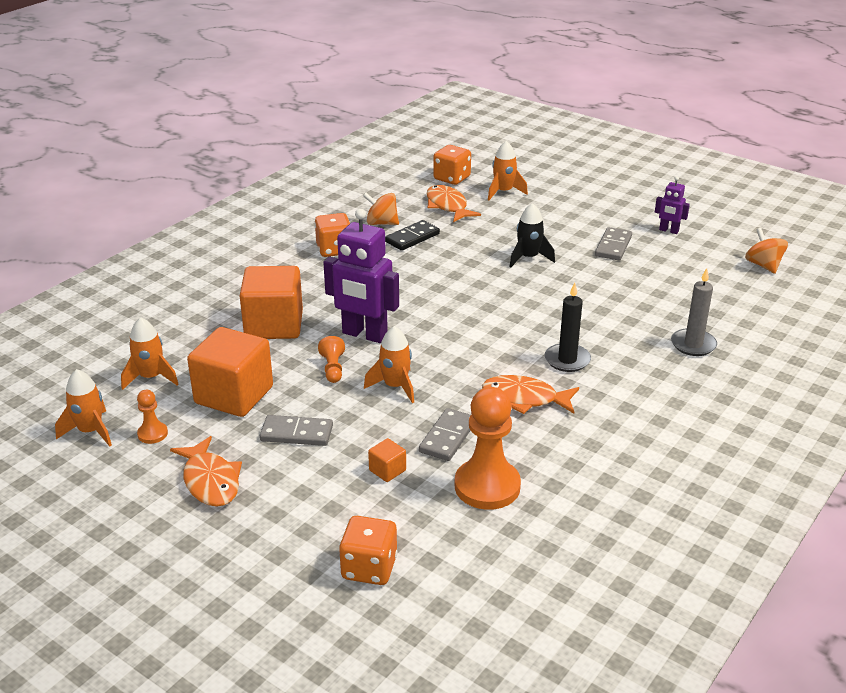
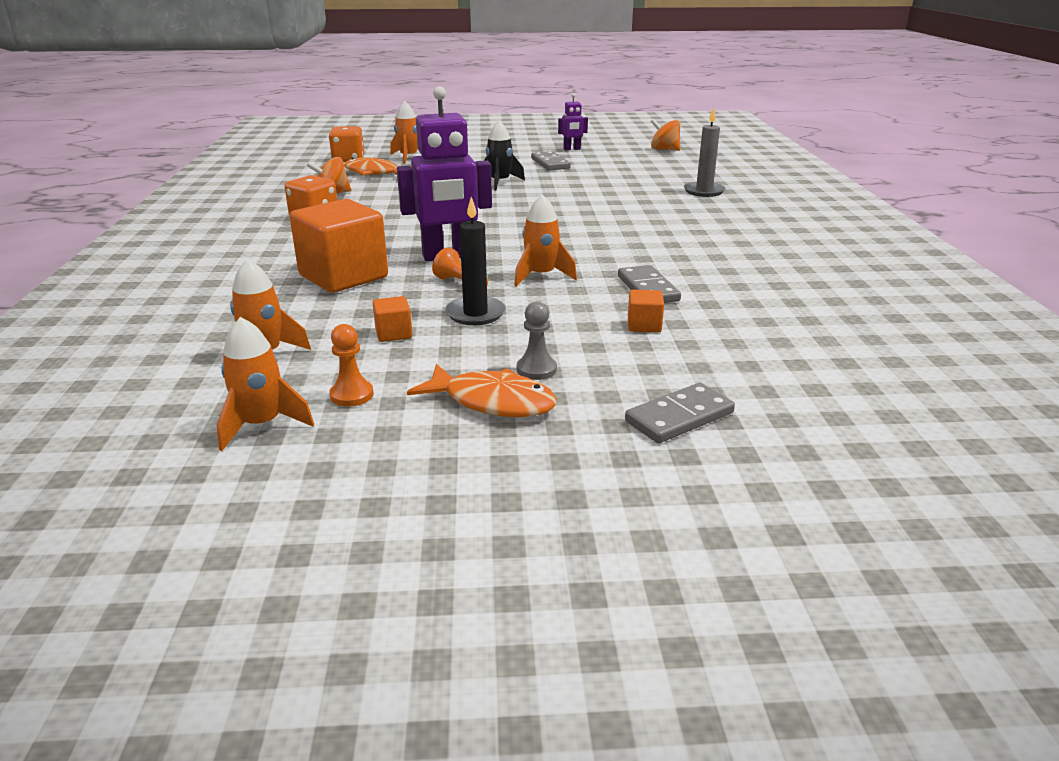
camera: 40 degrees left, 5 degrees down
(234, 395) = (393, 334): orange cube -> orange cube, size x0.42
(267, 470) = (536, 369): none -> grey pawn
(297, 433) = (513, 334): grey domino -> grey domino (679, 417)
(369, 568) = (766, 391): orange dice -> none
(412, 238) = (378, 195): black domino -> none
(487, 486) = (738, 303): orange pawn -> none
(524, 399) = (656, 249): orange fish -> none
(567, 360) = (641, 221): black candle -> black candle (475, 314)

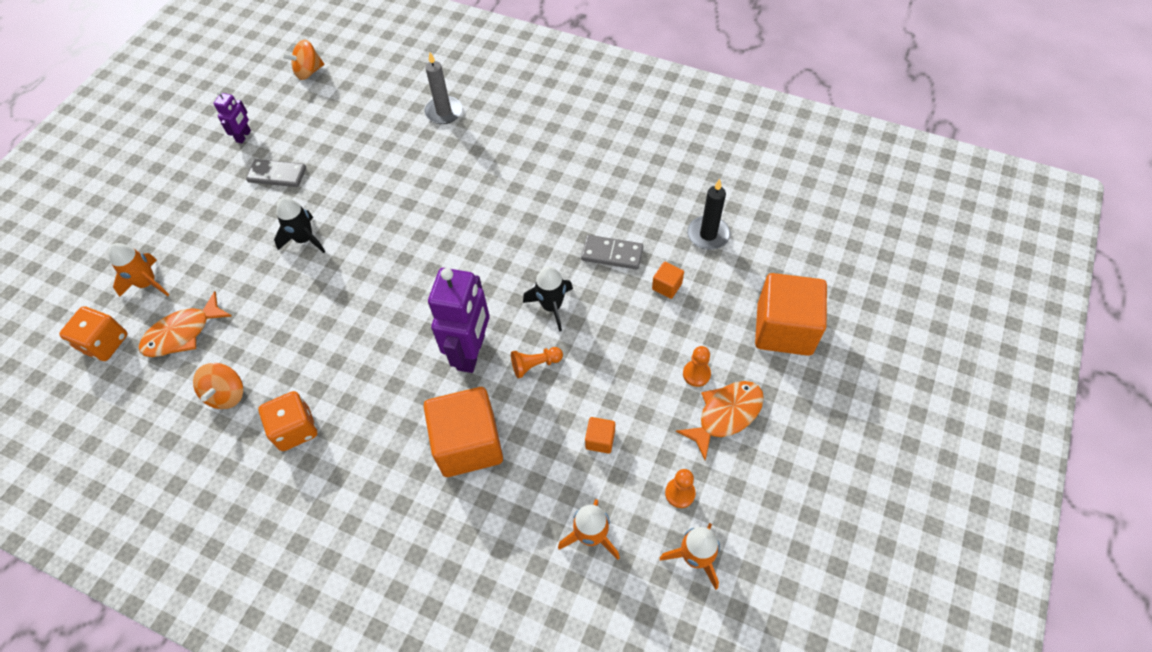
camera: 60 degrees left, 30 degrees up
(475, 314) = (595, 376): black candle -> black candle (708, 235)
(536, 369) = (696, 374): grey pawn -> orange pawn
(541, 276) = (551, 306): orange rocket -> black rocket
(679, 417) = (784, 329): grey domino -> orange cube

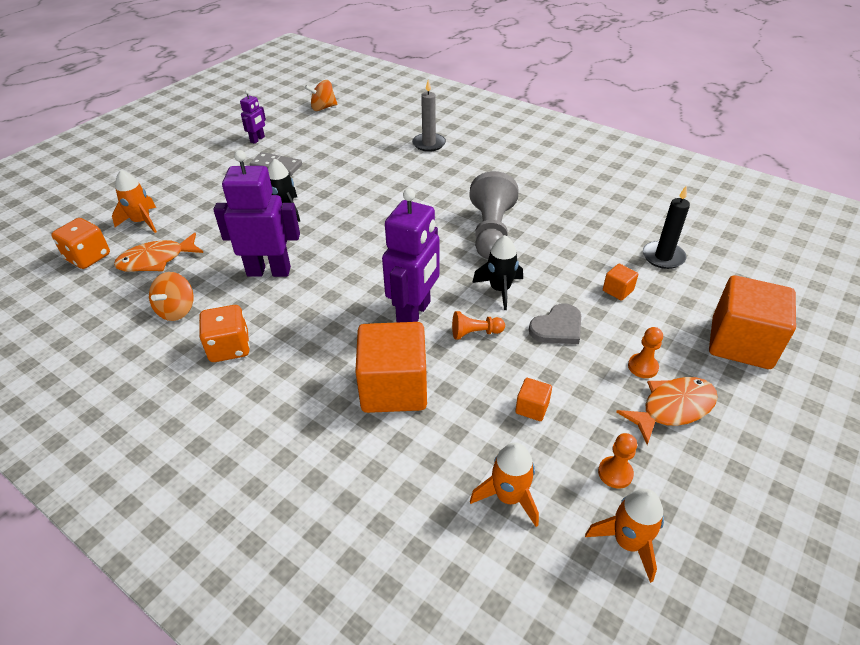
camera: 10 degrees right, 15 degrees down
(309, 326) = (269, 271): none -> purple robot
(532, 231) = (491, 232): none -> grey pawn
(612, 254) = (565, 258): grey domino -> none
(613, 343) = (557, 327): none -> grey heart

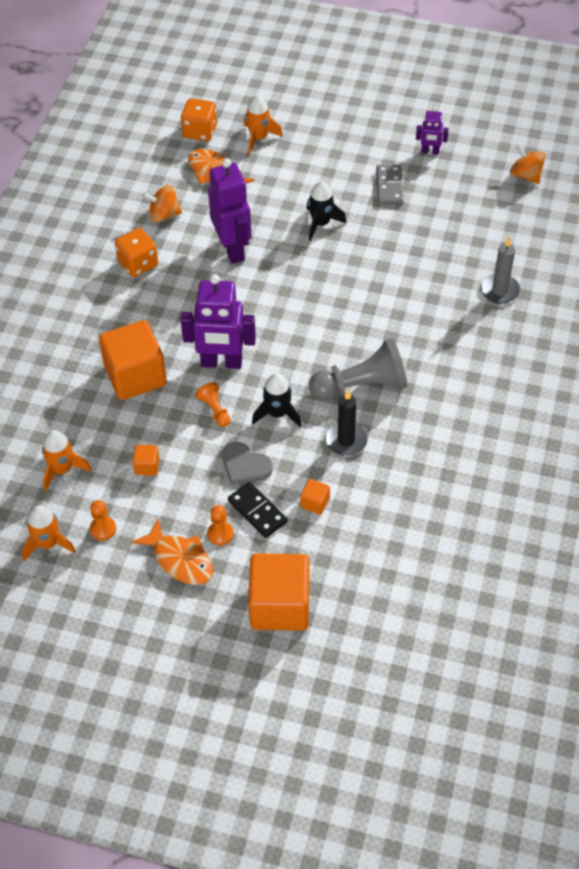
camera: 70 degrees right, 10 degrees up
(619, 332) = (257, 511): none -> black domino
(663, 257) = (385, 534): black candle -> black candle (346, 440)

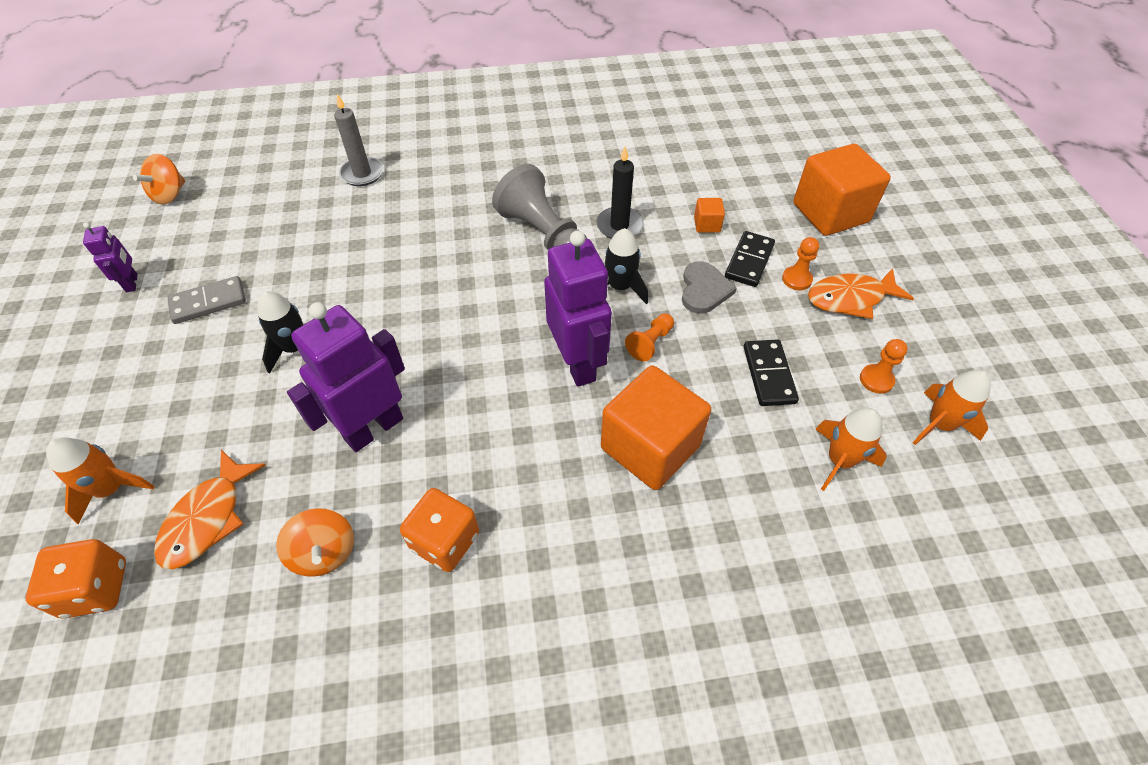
camera: 115 degrees left, 0 degrees up
(147, 466) = (768, 374): orange cube -> black domino
(180, 559) = (850, 298): orange fish -> orange fish turned 120 degrees counterclockwise

